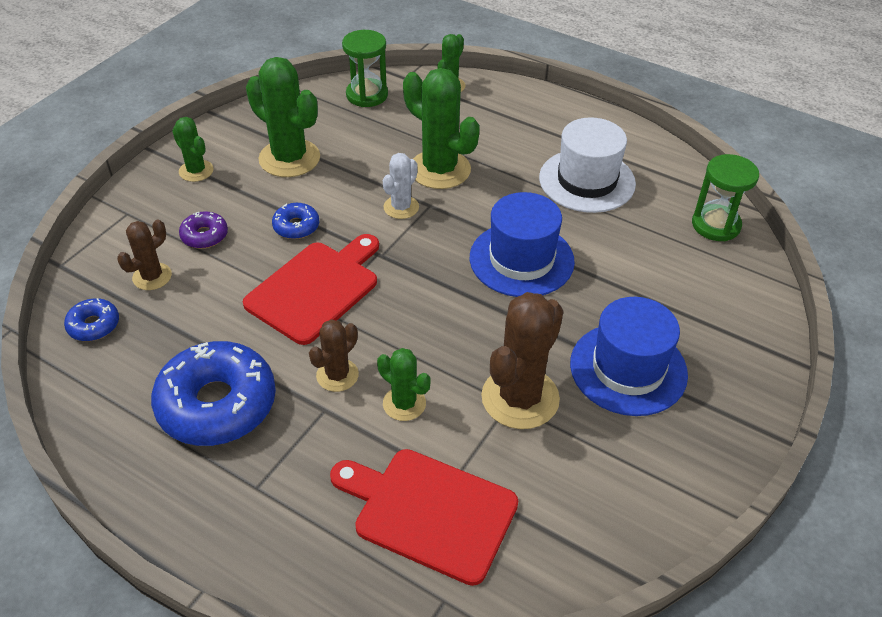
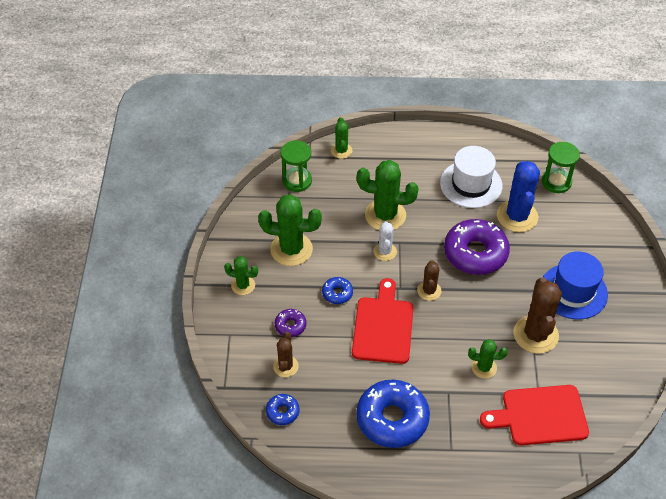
camera: 30 degrees left, 5 degrees up
(337, 375) = (438, 370): brown cactus -> brown cactus (429, 291)
(521, 259) = (475, 253): blue hat -> purple donut
(621, 242) = (517, 216): none -> blue cactus

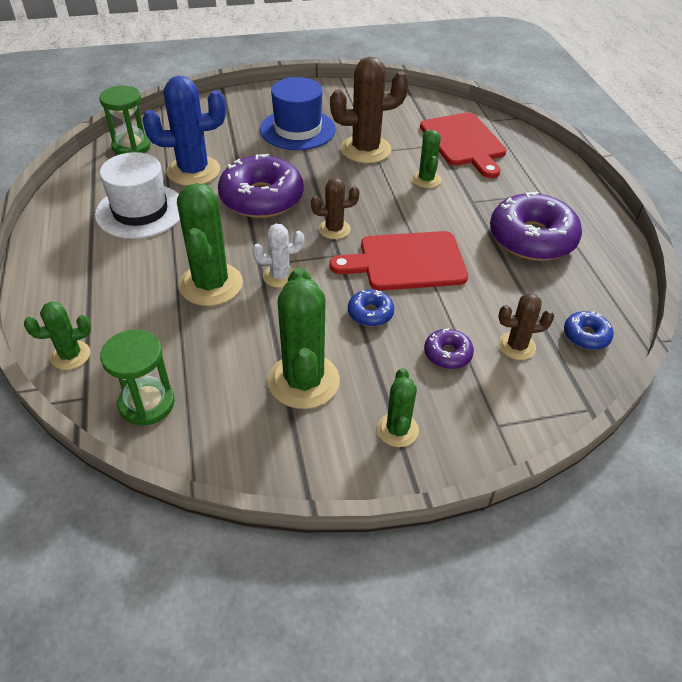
camera: 105 degrees left, 5 degrees down
(392, 419) = (532, 238): blue donut -> purple donut

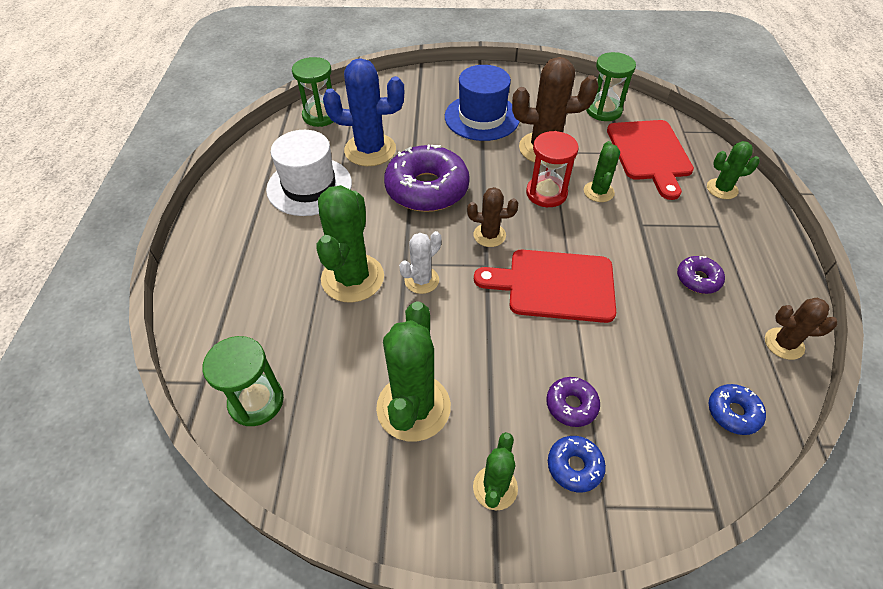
camera: 15 degrees right, 5 degrees up
(70, 355) = (203, 333): green cactus -> green cactus (722, 189)
(280, 276) = (421, 280): white cactus -> white cactus turned 45 degrees counterclockwise
(370, 313) = (501, 340): blue donut -> blue donut (574, 466)
(378, 187) = (546, 193): none -> red hourglass
(412, 111) = (603, 111): none -> green hourglass
(516, 346) = (650, 410): brown cactus -> brown cactus (784, 344)
(532, 238) = (698, 279): purple donut -> purple donut, size x0.47

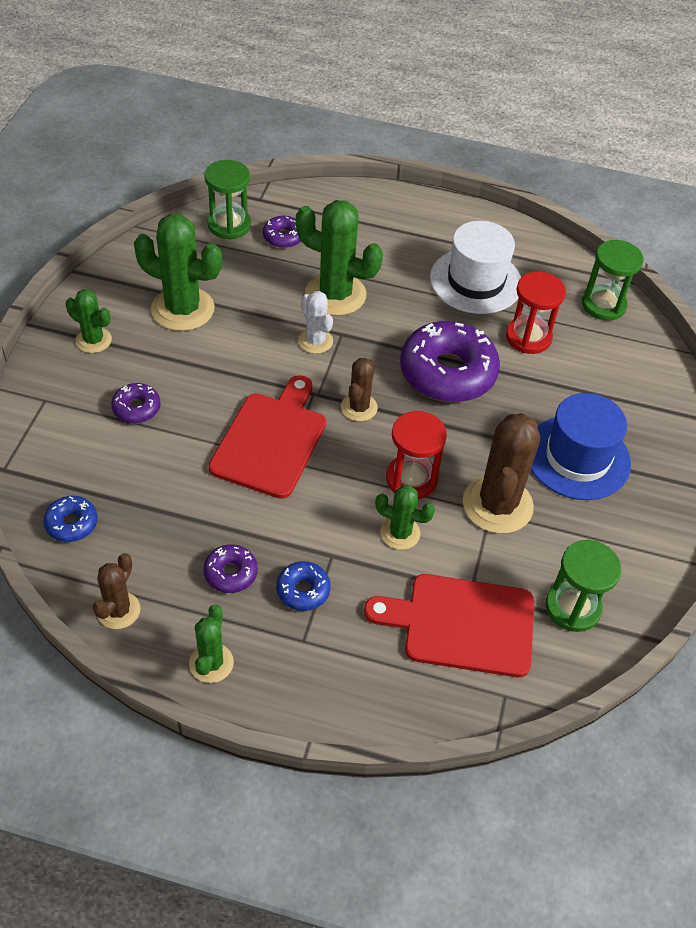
camera: 100 degrees right, 0 degrees up
(271, 341) = (283, 237): none -> purple donut
(370, 150) = (528, 337): blue cactus -> red hourglass
(574, 466) = (84, 392): blue donut -> blue donut (303, 590)
(722, 189) = (367, 680): green cactus -> green cactus (211, 663)

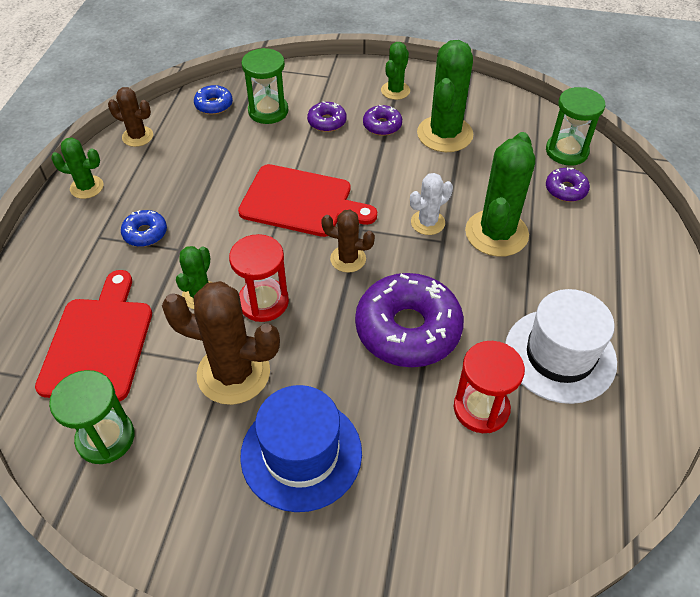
camera: 90 degrees right, 0 degrees up
(231, 573) = (165, 190): purple donut -> purple donut (382, 125)
(603, 305) = (565, 501): green hourglass -> green hourglass (268, 111)

